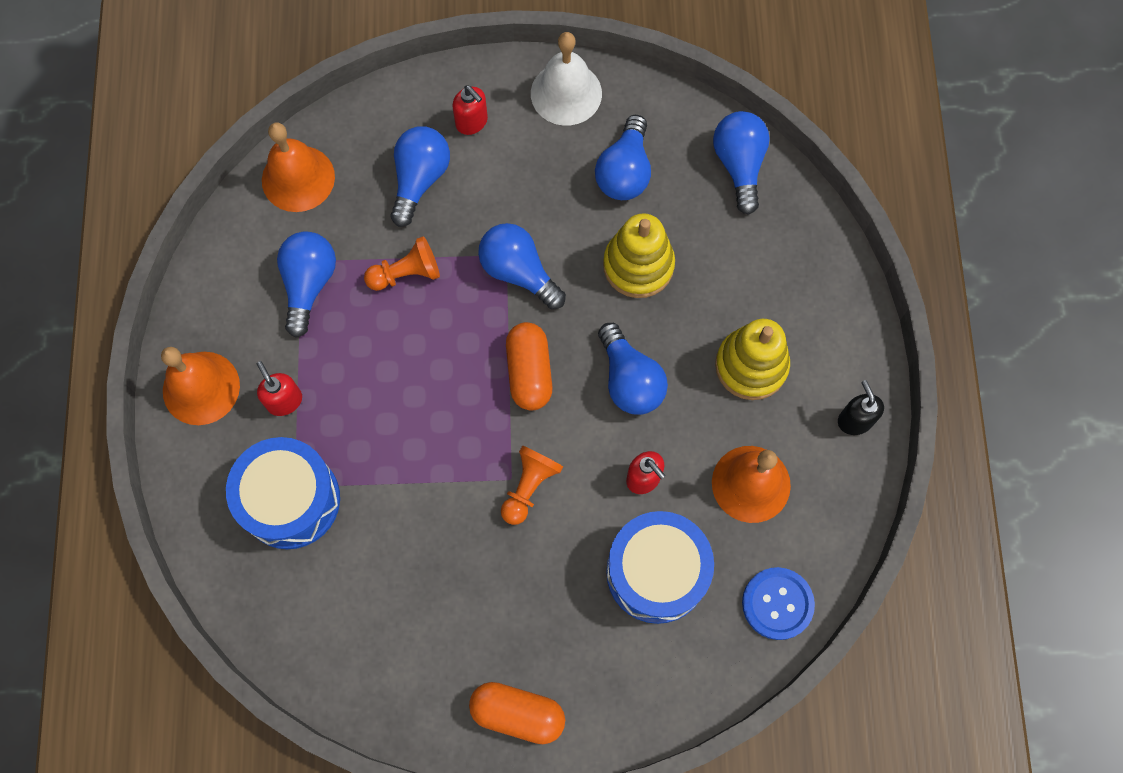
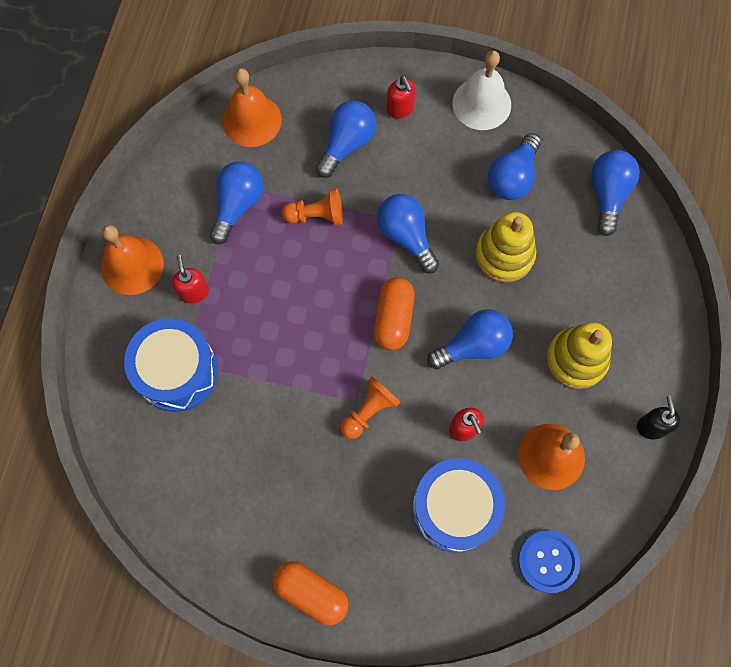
camera: 15 degrees right, 0 degrees up
(629, 380) = (473, 346): blue light bulb -> blue light bulb turned 105 degrees counterclockwise

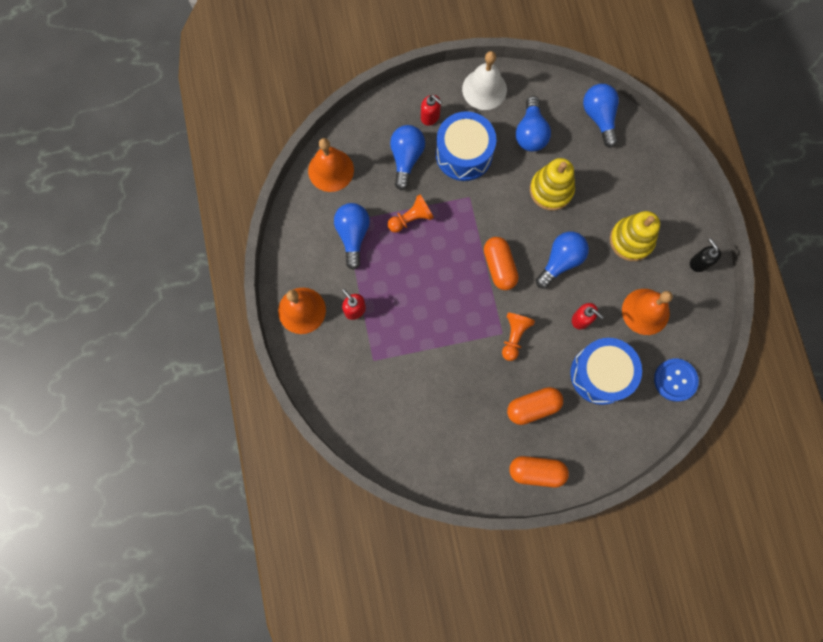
camera: 25 degrees left, 5 degrees up
(177, 371) = (372, 369): blue drum -> blue drum (464, 154)
(348, 509) = (533, 407): none -> orange capsule
(406, 236) = (479, 206): blue light bulb -> none

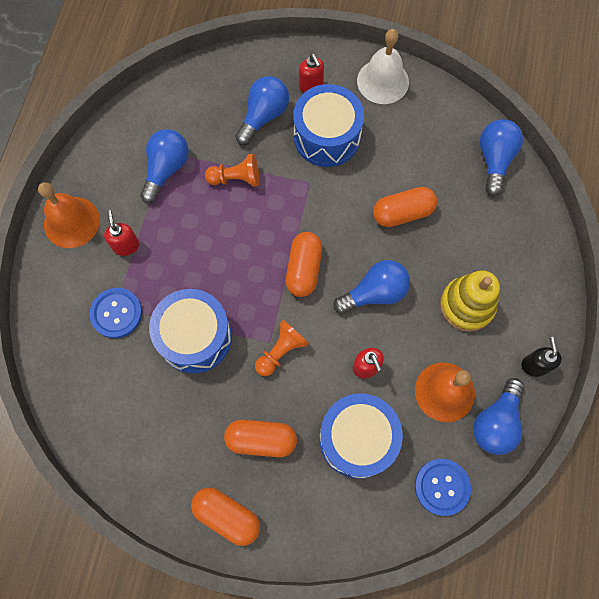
camera: 25 degrees right, 5 degrees down
(331, 170) = (180, 95): orange bell -> none
(376, 364) = (116, 313): none -> blue button
(445, 355) = (195, 337): none -> blue drum
(530, 133) = (410, 145): blue light bulb -> blue light bulb (495, 422)
(551, 190) = (402, 213): yellow stacking toy -> orange capsule

